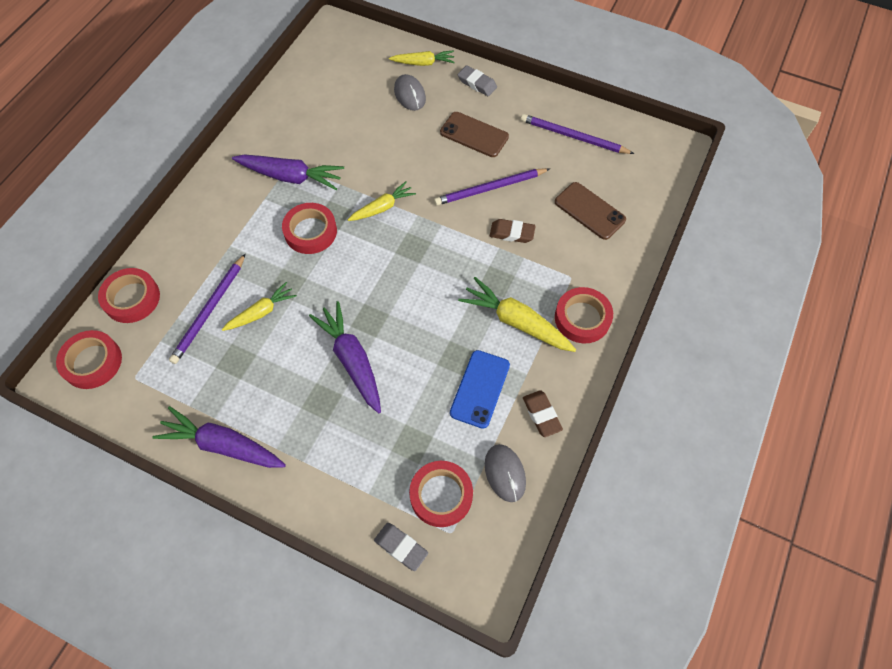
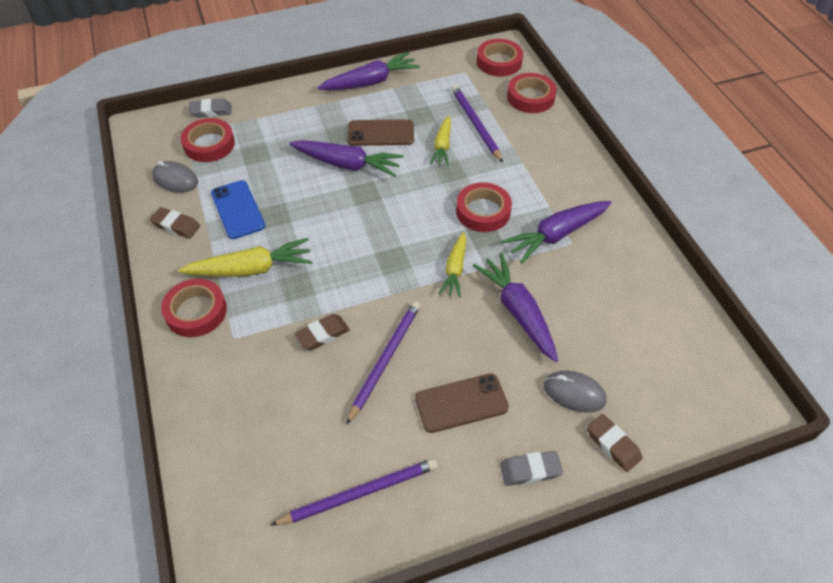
camera: 135 degrees right, 10 degrees down
(381, 153) = (518, 312): none -> purple carrot
(423, 63) = (613, 445): yellow carrot -> brown eraser
(589, 211) = (267, 415): brown phone -> brown phone (381, 133)

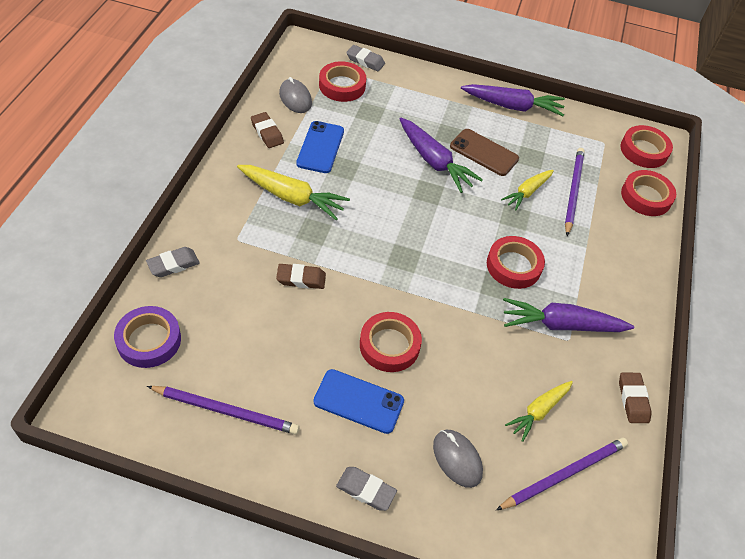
camera: 30 degrees right, 0 degrees up
(193, 400) = (173, 264): none -> grey eraser
(196, 311) = (228, 203): red tape -> red tape (389, 345)
(232, 483) = (149, 340): none -> purple tape
(385, 359) = (330, 329): purple pencil -> purple pencil (564, 474)
(455, 269) = (447, 297): yellow carrot -> yellow carrot (538, 411)
(461, 403) = (358, 401): brown phone -> blue phone
(518, 312) = (469, 364): purple carrot -> none
(613, 445) = (452, 522): brown eraser -> brown eraser (633, 400)

